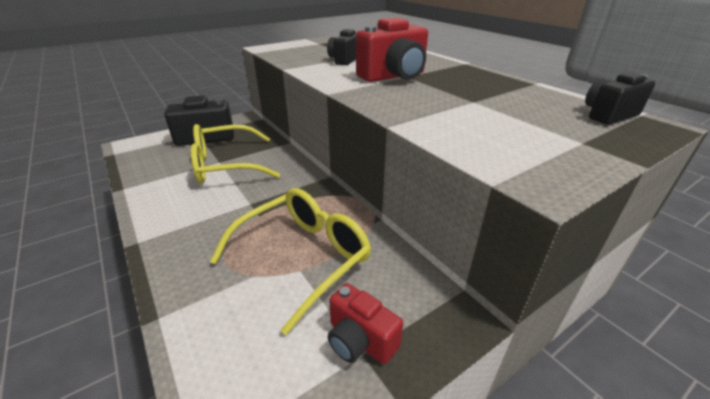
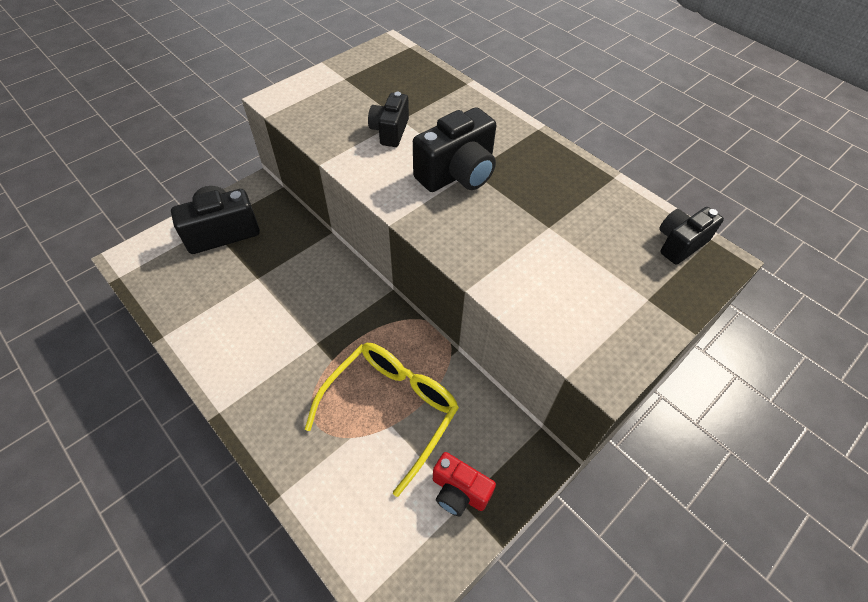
camera: 10 degrees left, 20 degrees up
(226, 165) = (267, 283): yellow glasses -> none
(394, 76) = (457, 174): red camera -> black camera

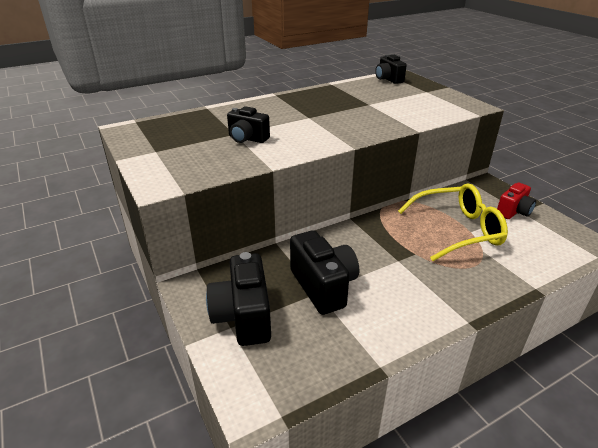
camera: 75 degrees left, 20 degrees down
(391, 409) = (458, 230): yellow glasses -> yellow glasses turned 120 degrees clockwise
(457, 174) = (310, 121): black camera -> black camera (323, 286)

